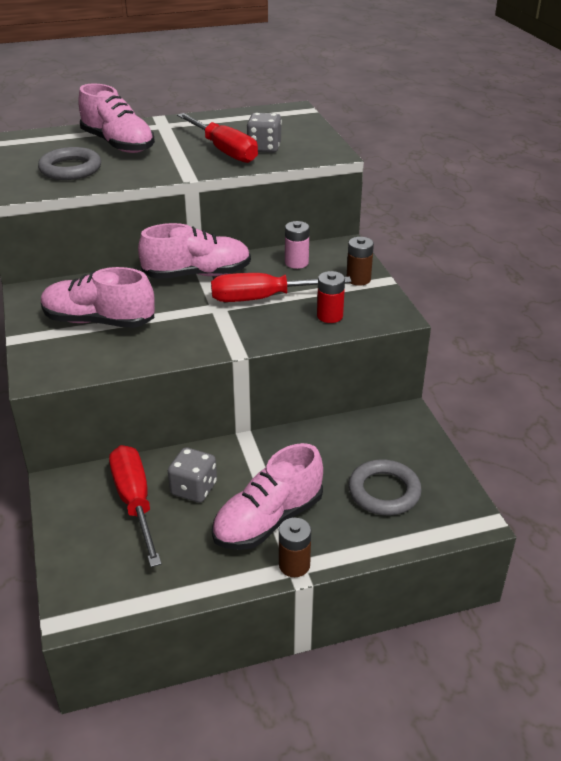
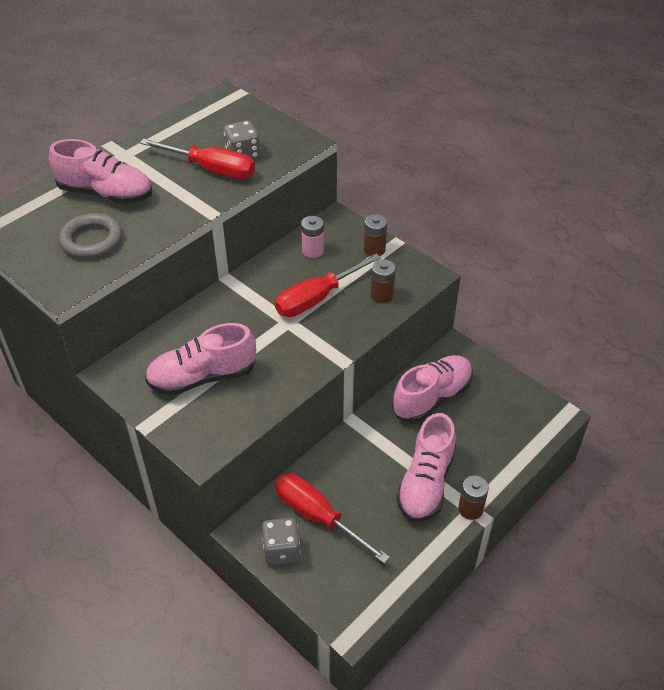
camera: 30 degrees left, 10 degrees up
(194, 489) = (352, 483): grey dice -> grey dice (281, 550)
(197, 274) = (242, 295): pink shoe -> pink shoe (432, 397)
(329, 316) = (382, 295): red battery -> brown battery
(384, 491) = (485, 421): grey ring -> none

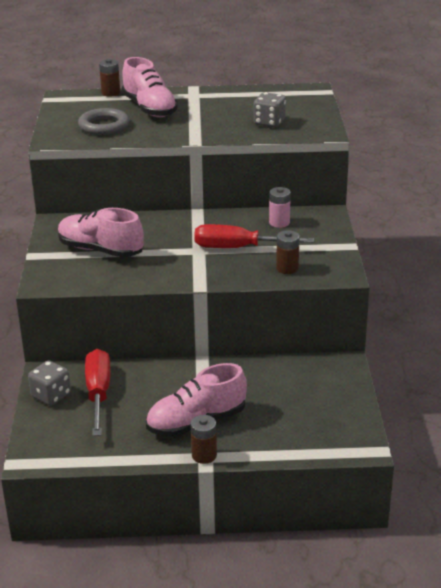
camera: 45 degrees right, 15 degrees down
(212, 170) = (234, 122): red screwdriver -> none
(374, 249) = (326, 242): brown battery -> brown battery (110, 93)
(432, 397) = (279, 380): pink shoe -> none

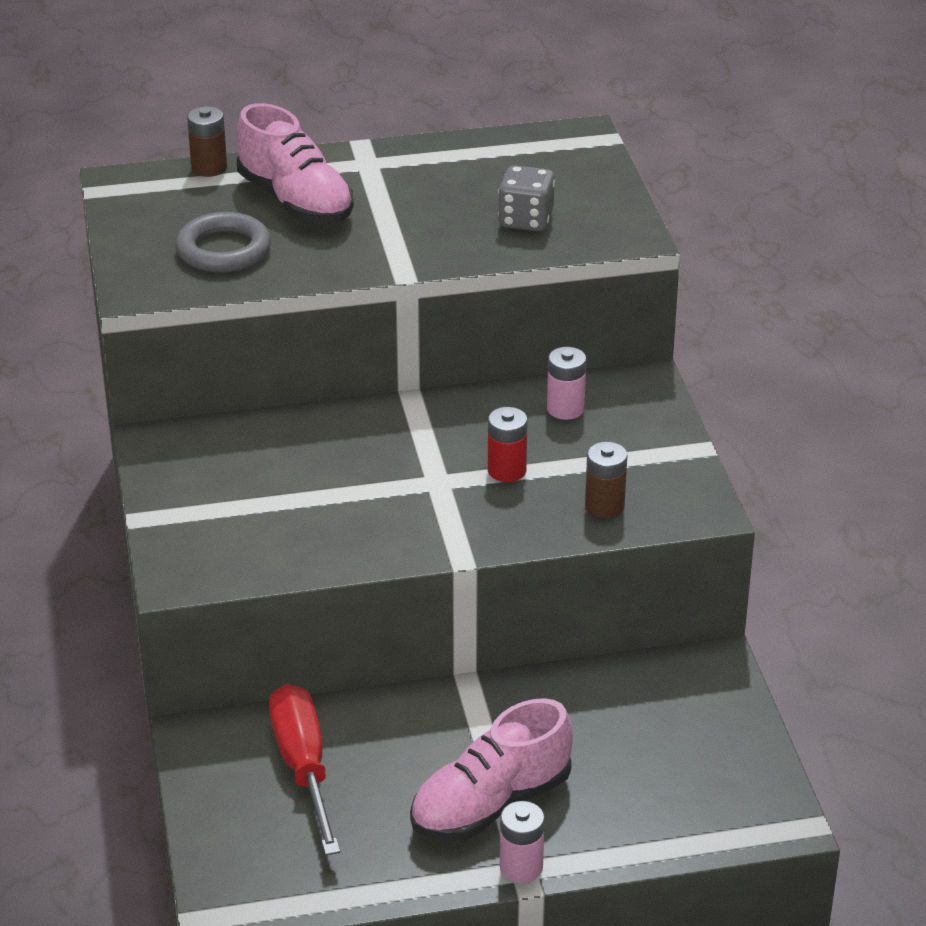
camera: 10 degrees left, 5 degrees up
(51, 395) = (220, 780): grey dice -> none
(100, 250) = (260, 496): pink shoe -> none
(204, 455) = (521, 867): brown battery -> pink battery
(238, 248) = (506, 470): red screwdriver -> red battery

